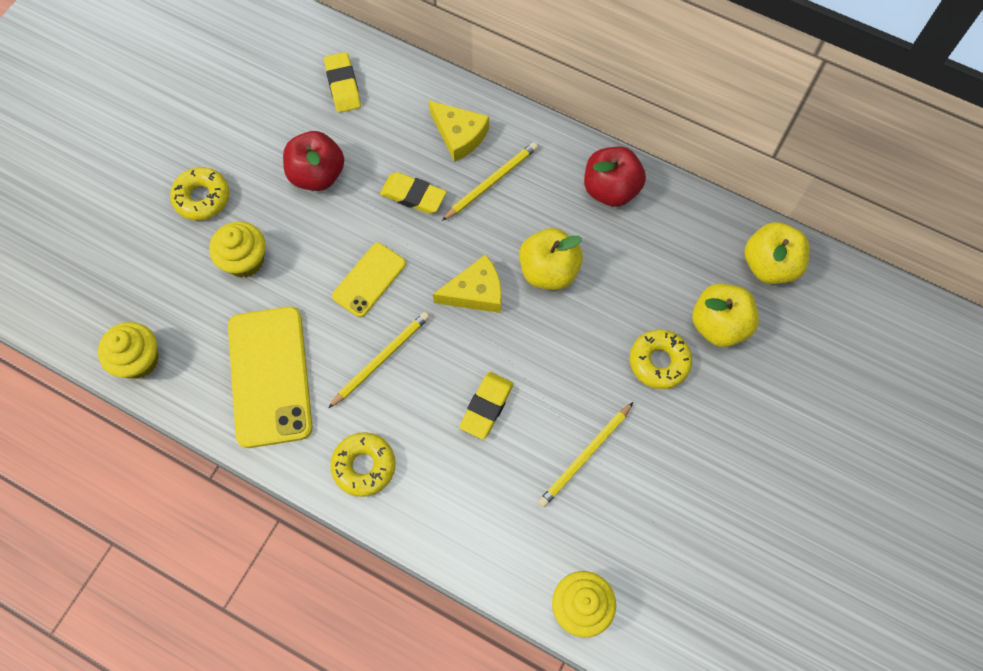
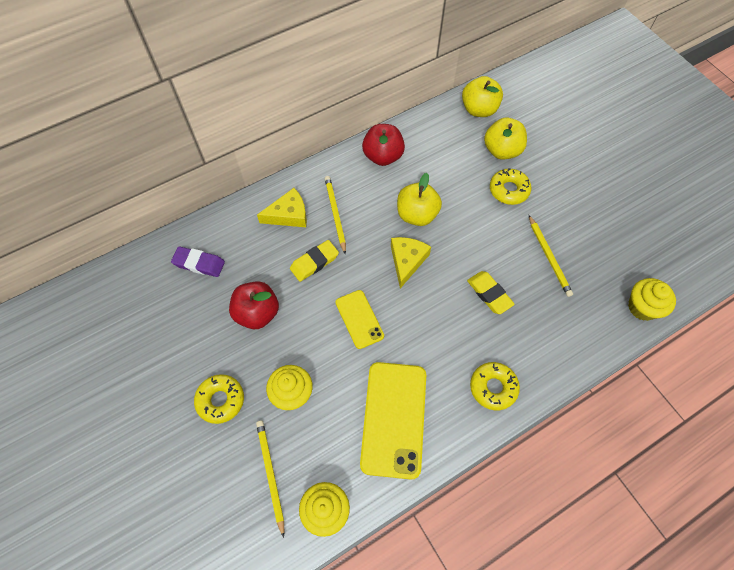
camera: 60 degrees left, 5 degrees down
(270, 376) = (394, 418): yellow phone -> yellow phone turned 75 degrees clockwise
(343, 85) = (199, 264): yellow eraser -> purple eraser
(381, 359) = (422, 339): yellow pencil -> yellow pencil (270, 474)

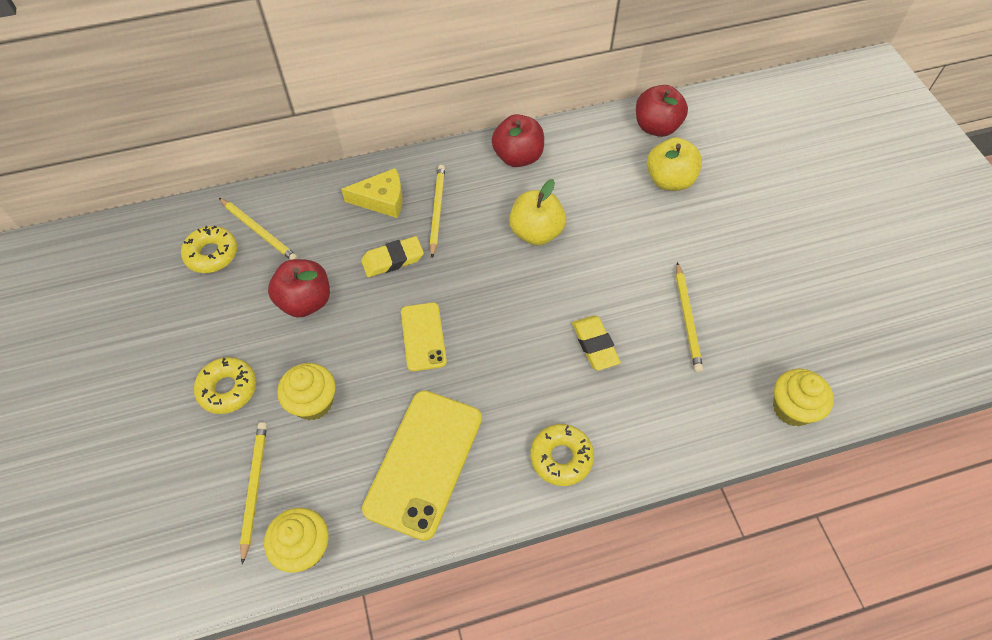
camera: 15 degrees right, 5 degrees down
(199, 264) = (259, 231): purple eraser -> yellow pencil
(407, 261) = (505, 283): yellow cheese -> none
(479, 109) = (656, 127): yellow apple -> red apple
(509, 190) = (662, 228): yellow donut -> yellow donut (212, 254)

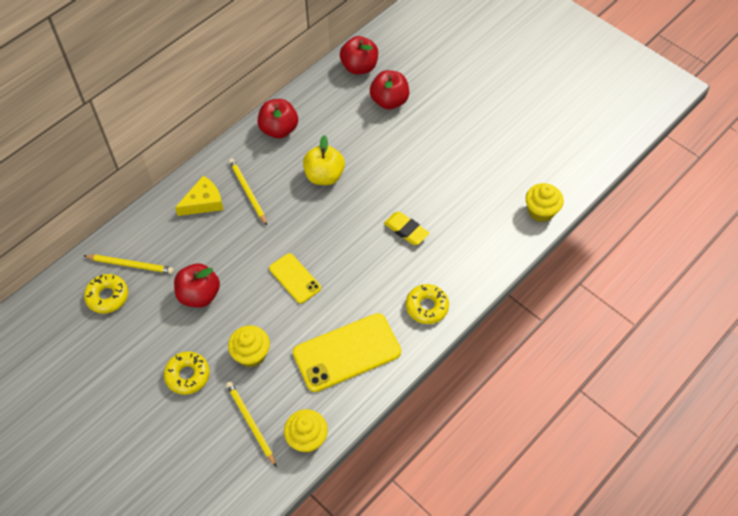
camera: 30 degrees left, 0 degrees up
(392, 260) = (240, 239): yellow eraser -> none
(424, 463) = (347, 352): yellow phone -> yellow phone turned 75 degrees clockwise
(669, 180) = (389, 101): yellow apple -> red apple
(687, 319) = (452, 187): yellow pencil -> none

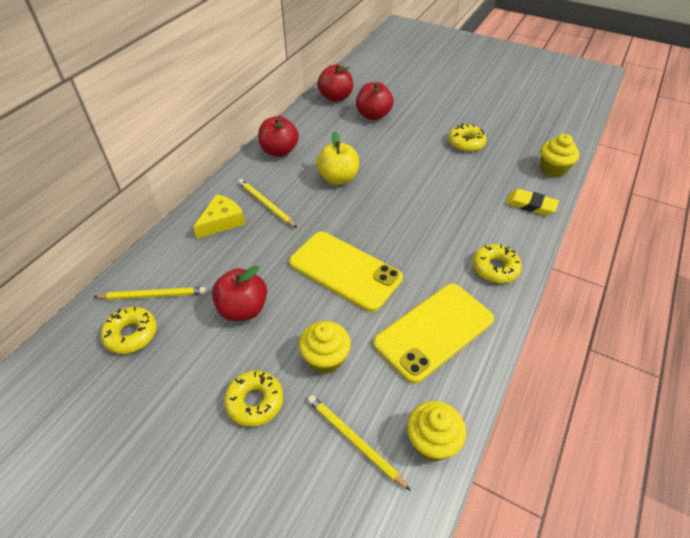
camera: 15 degrees left, 10 degrees down
(295, 278) = (345, 270): yellow phone -> yellow phone, size x1.77
(406, 230) = (438, 207): yellow eraser -> yellow eraser (530, 205)
(469, 158) = (466, 143): none -> yellow donut

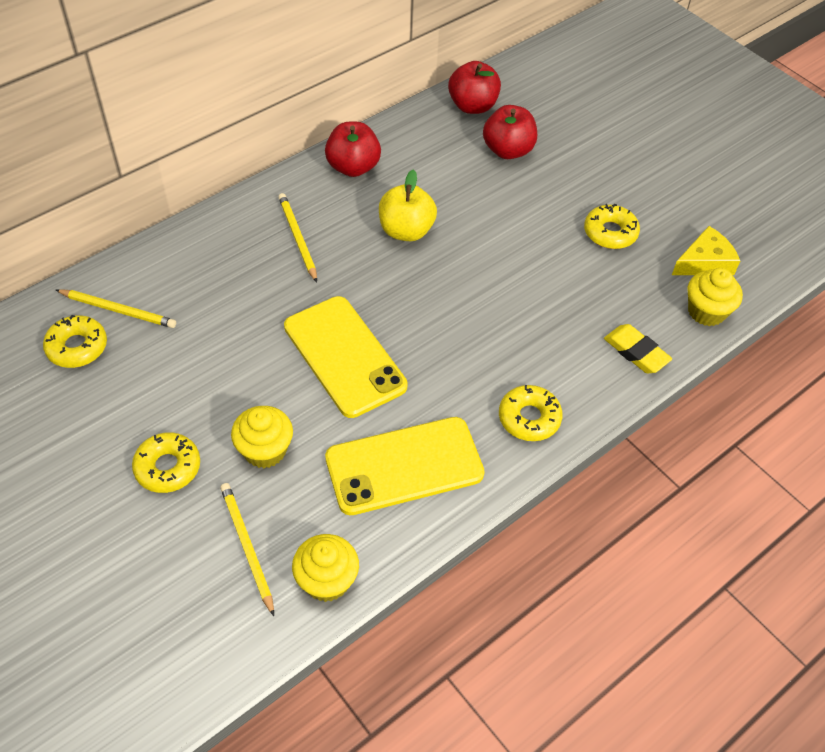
camera: 20 degrees right, 5 degrees up
(222, 221) = (235, 243): yellow cheese -> yellow cheese (704, 262)
(243, 309) = (206, 361): red apple -> none

